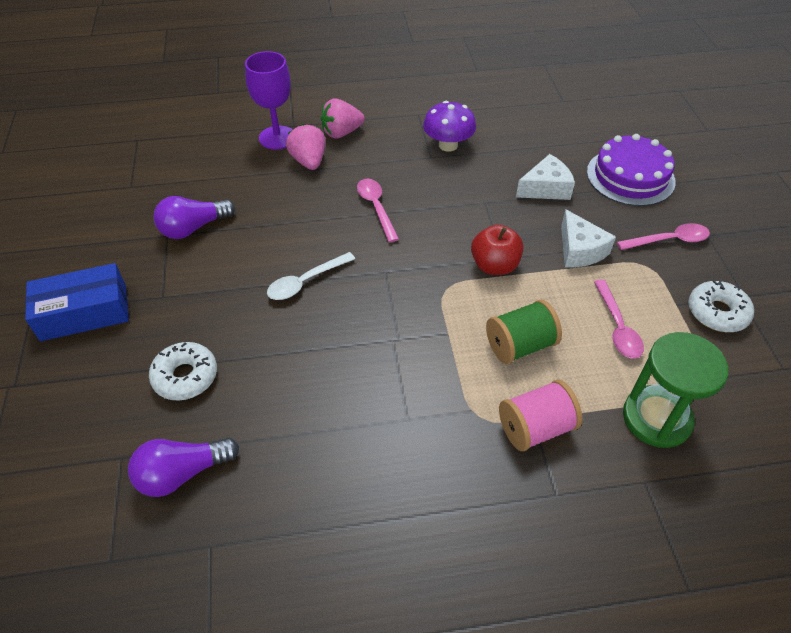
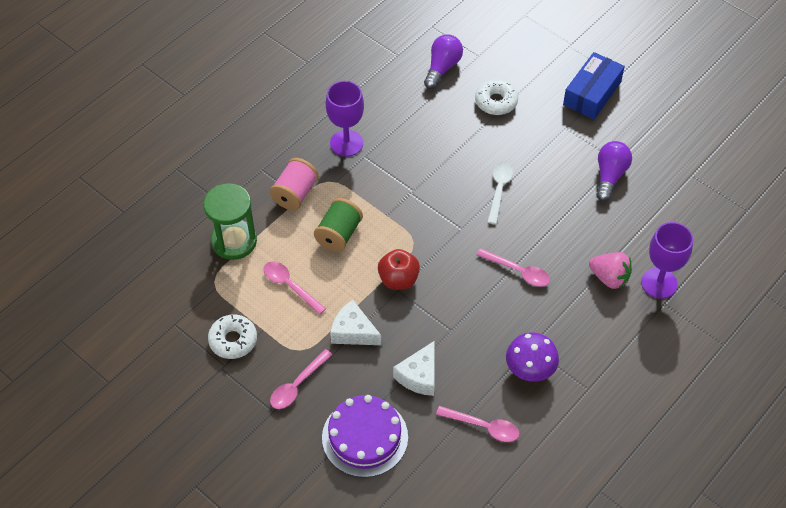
camera: 140 degrees right, 5 degrees up
(341, 133) = (620, 323): pink strawberry -> none
(413, 452) = (346, 143): none -> purple goblet
(523, 134) = (484, 427): none -> pink spoon

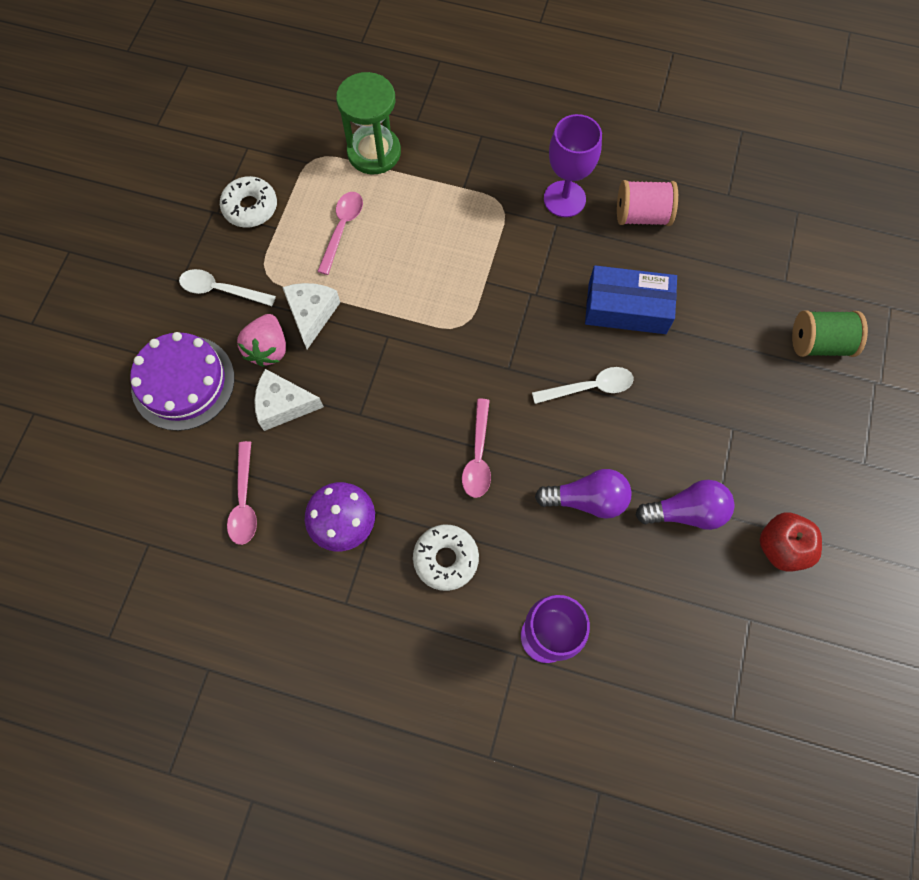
camera: 65 degrees right, 15 degrees up
(295, 194) = (466, 180): pink spool -> pink spool (642, 215)
(297, 385) = (220, 290): pink spoon -> white spoon
(339, 234) = (433, 245): green spool -> green spool (818, 343)
(398, 279) = (402, 331): red apple -> red apple (781, 547)
(442, 68) = (739, 250): purple light bulb -> purple light bulb (586, 499)
(496, 102) = (724, 330): white donut -> white donut (446, 559)
(592, 93) = (811, 439): blue box -> blue box (627, 308)
(609, 278) = (522, 569): pink strawberry -> pink strawberry (268, 349)

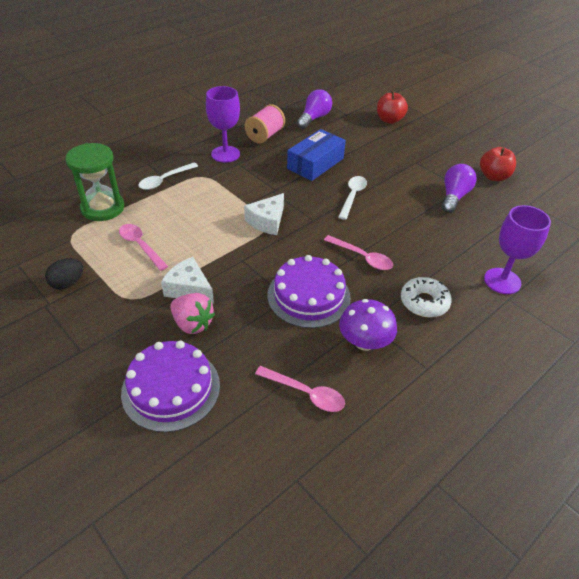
camera: 60 degrees left, 25 degrees down
(220, 290) = (115, 329): white spoon -> white spoon (164, 180)
(250, 207) = (68, 283): white donut -> black egg
(283, 405) = (245, 335): white cheese -> white cheese (267, 221)
(376, 433) = (308, 296): none -> purple cake
(586, 499) = (422, 227): purple light bulb -> purple light bulb (314, 118)
(818, 343) = (389, 120): green spool -> red apple

